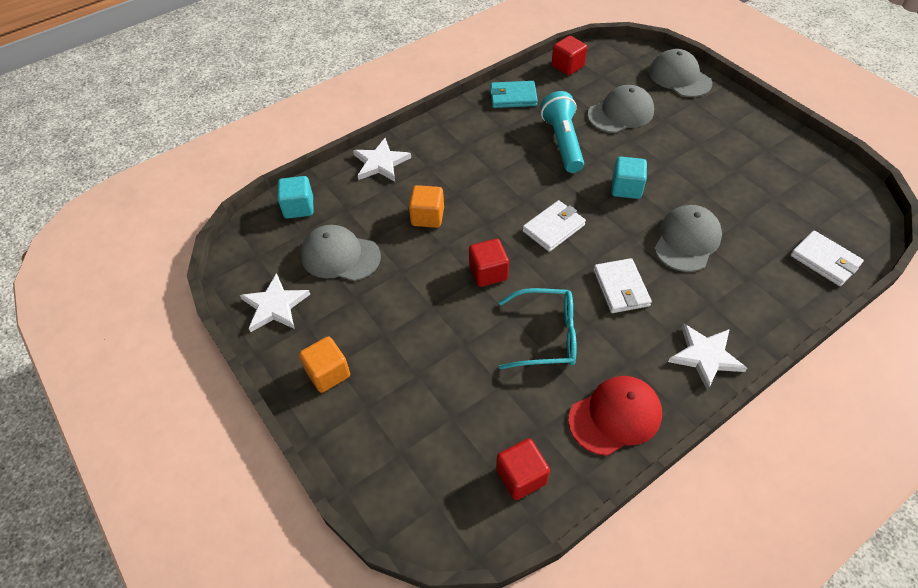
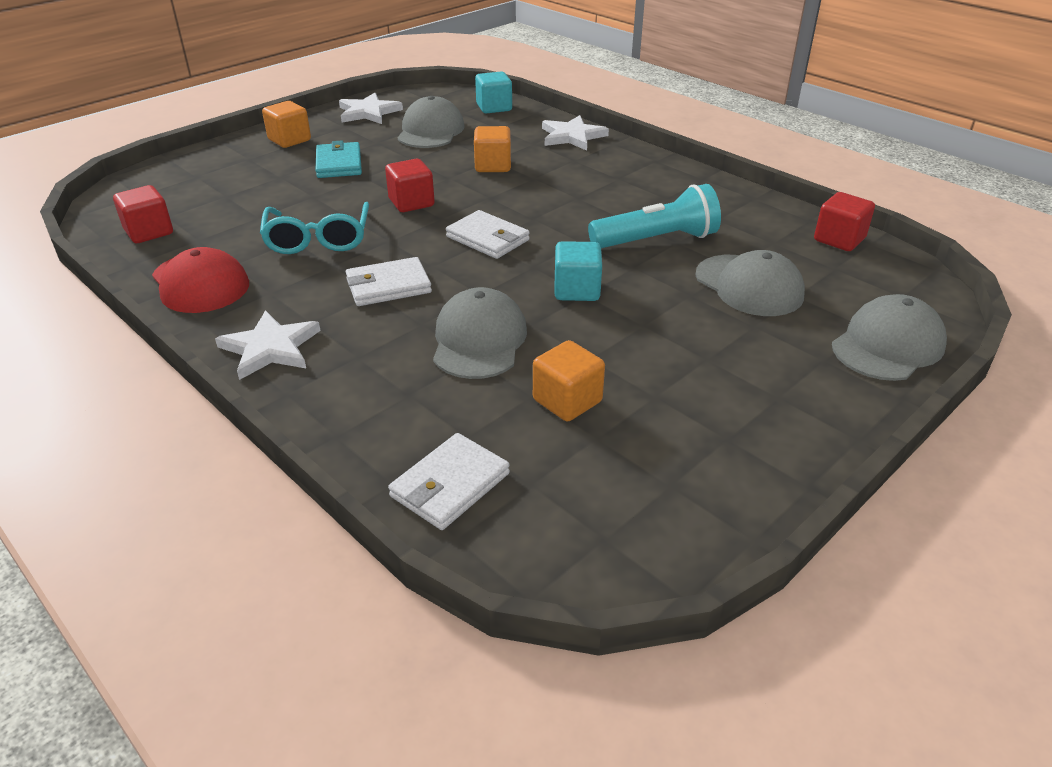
camera: 80 degrees right, 15 degrees down
(513, 97) = (736, 202): turquoise wallet -> turquoise wallet (339, 164)
(687, 240) = (479, 340): grey cap -> grey cap turned 105 degrees counterclockwise
(744, 206) = (567, 401): none -> orange cube

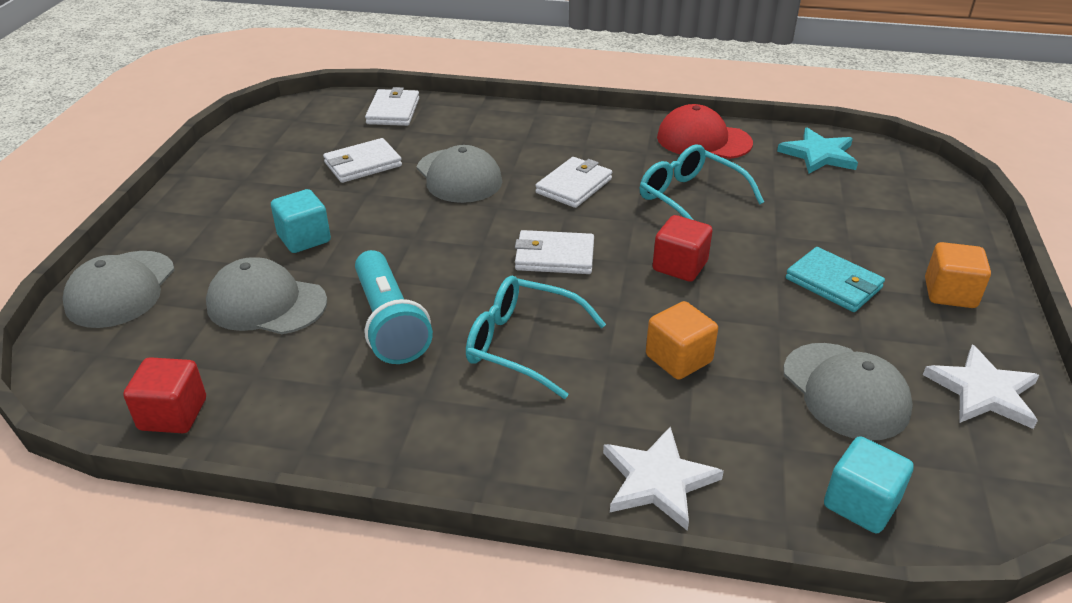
camera: 145 degrees right, 0 degrees up
(149, 232) = (819, 154): red cube -> turquoise star
(270, 348) = (584, 126): white star -> none
(567, 401) = (363, 164): orange cube -> white wallet
(576, 199) = (524, 345): none -> turquoise glasses
(576, 290) = (423, 238): turquoise cube -> turquoise cube (304, 239)
(656, 240) = (390, 323): turquoise flashlight -> turquoise flashlight turned 60 degrees counterclockwise

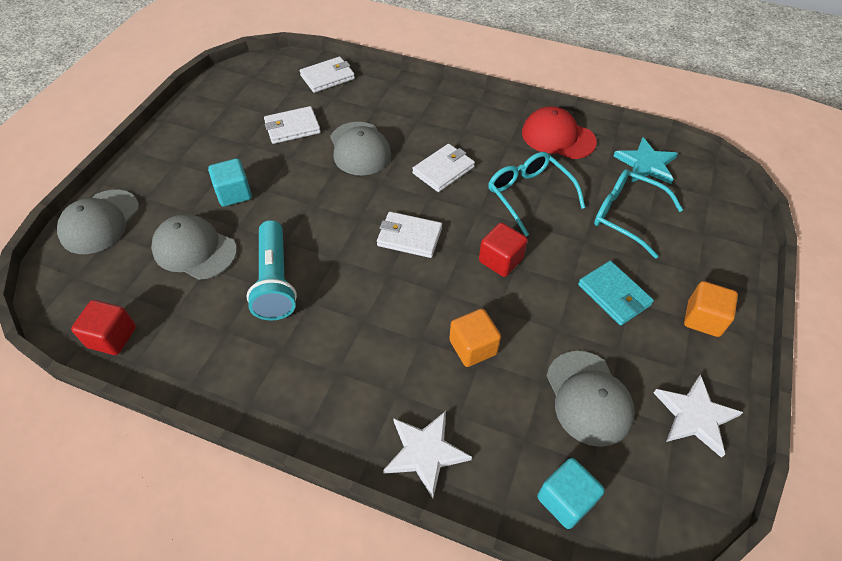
camera: 10 degrees right, 15 degrees up
(393, 111) = (327, 77): white wallet -> white wallet turned 45 degrees clockwise
(524, 345) = (364, 316): turquoise glasses -> turquoise glasses (627, 216)

